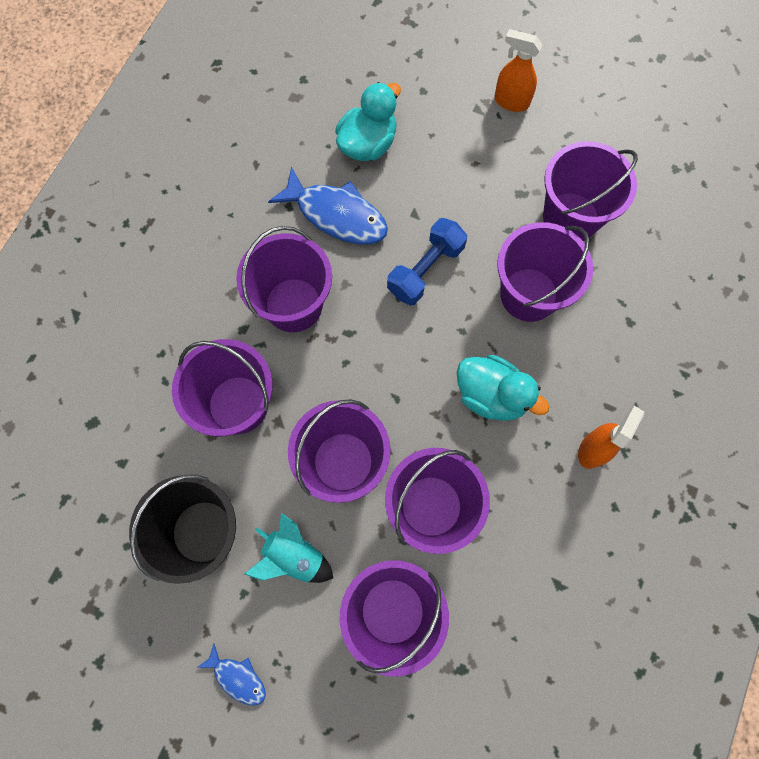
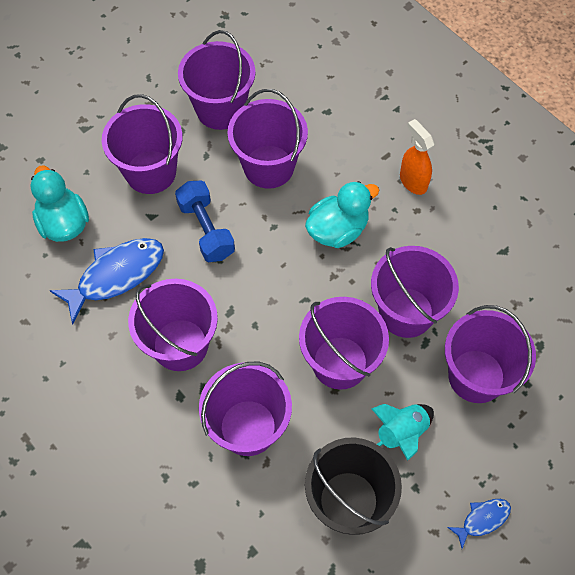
camera: 65 degrees left, 10 degrees down
(462, 190) = (150, 172): none -> purple bucket
(511, 101) = (93, 102): orange spray bottle -> none

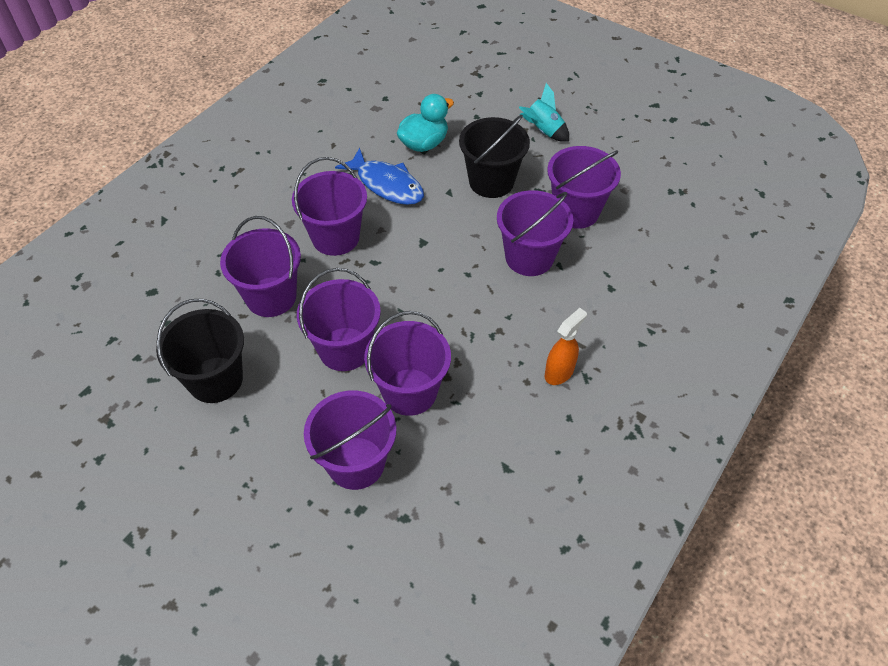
camera: 75 degrees right, 10 degrees down
(150, 172) = (491, 182): purple bucket -> black bucket
(206, 229) = (448, 229): blue dumbbell -> none
(337, 230) = (481, 321): turquoise duck -> none
(401, 434) = (284, 409): turquoise rocket -> turquoise rocket (543, 131)
(482, 519) = (210, 490): blue fish -> none

